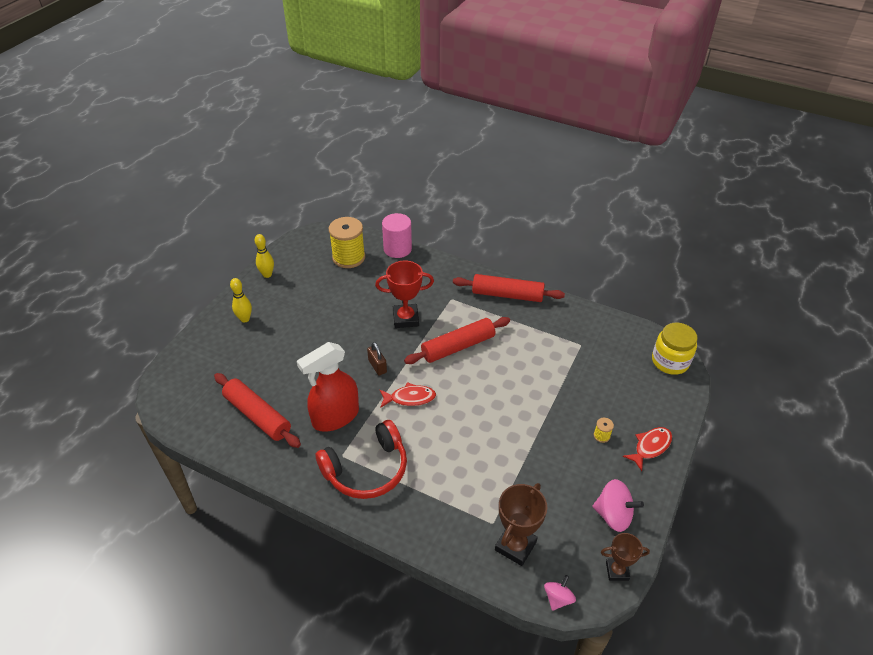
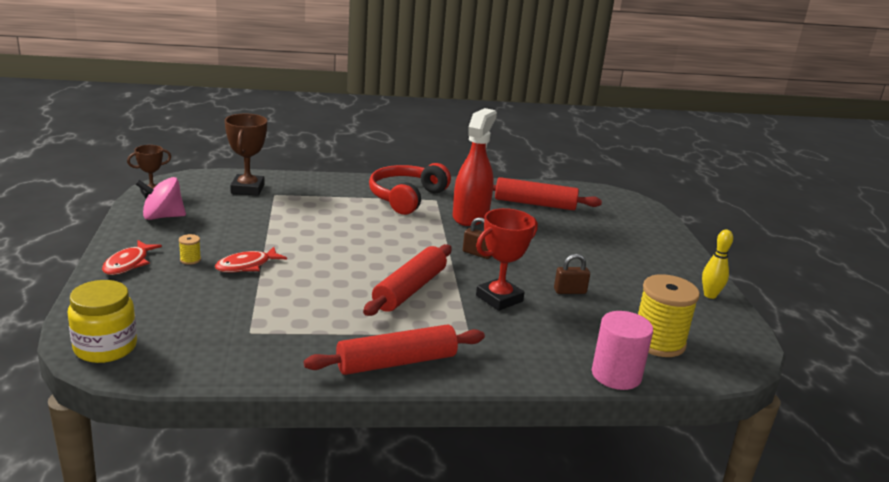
camera: 145 degrees right, 20 degrees down
(245, 319) = (657, 254): yellow bowling pin -> none
(353, 308) = (570, 291): none -> brown padlock
(410, 398) = (418, 241): red fish -> red fish (247, 266)
(558, 598) = (199, 176): pink spinning top -> none

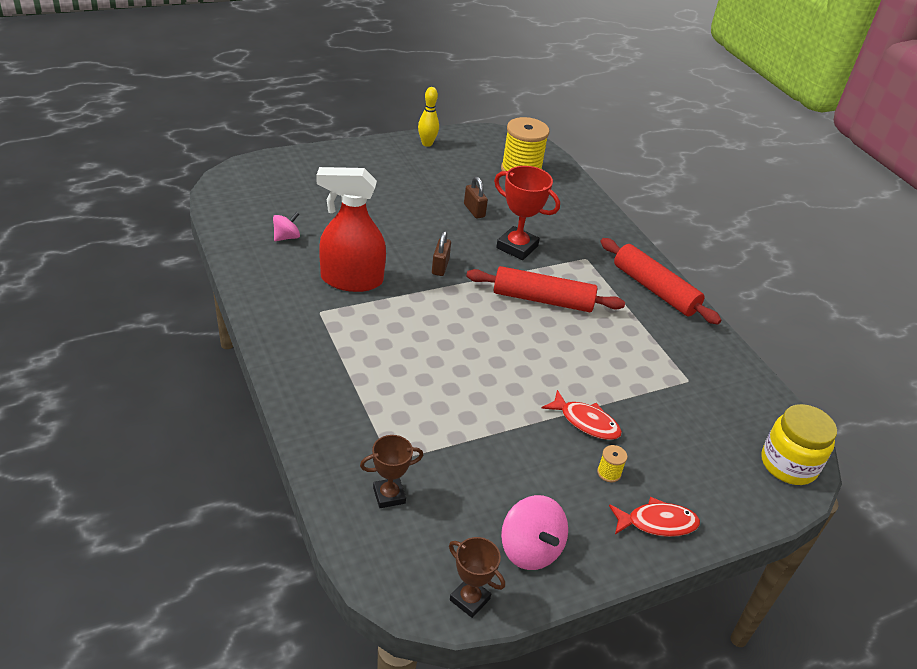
camera: 110 degrees left, 15 degrees up
(247, 189) = (389, 495): brown trophy -> brown trophy, size x0.63
(406, 197) = (327, 337): red headphones -> none
(535, 204) = (286, 237): red rolling pin -> pink spinning top
(616, 375) = (580, 190): pink cylinder -> none

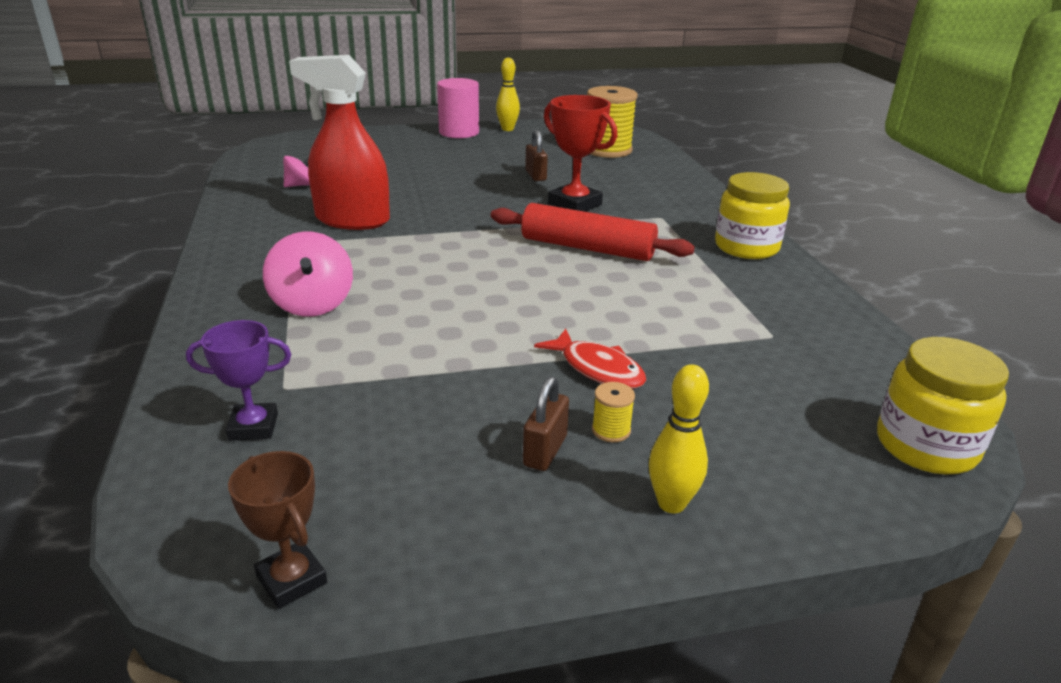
camera: 15 degrees right, 10 degrees down
(387, 151) = (459, 132): none -> pink cylinder
(389, 495) = (253, 427): brown trophy -> purple trophy
(440, 267) = (468, 215): brown padlock -> brown padlock (545, 451)
(530, 549) = (435, 518): pink spinning top -> pink spinning top (312, 304)
(655, 289) = (746, 247): red rolling pin -> yellow jar
(657, 523) = (671, 503): red fish -> yellow bowling pin

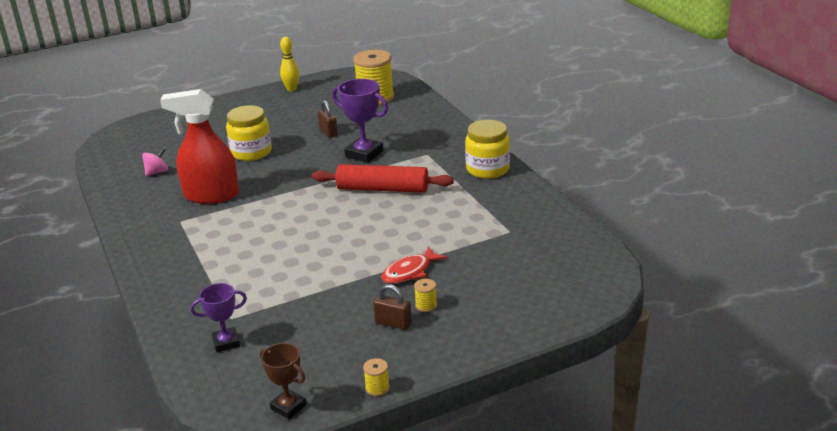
camera: 10 degrees left, 0 degrees up
(312, 304) = (218, 263): pink spinning top -> none
(459, 132) = (254, 99): pink cylinder -> none
(475, 578) = (377, 388): none -> yellow spool
(545, 451) = (393, 323): brown padlock -> brown padlock turned 75 degrees counterclockwise
(574, 204) = (364, 154): red trophy -> purple trophy
(597, 369) = (410, 272): red fish -> red fish turned 105 degrees clockwise
(671, 503) = (465, 336): yellow bowling pin -> none
(925, 446) = (594, 281): yellow jar -> yellow jar (251, 152)

